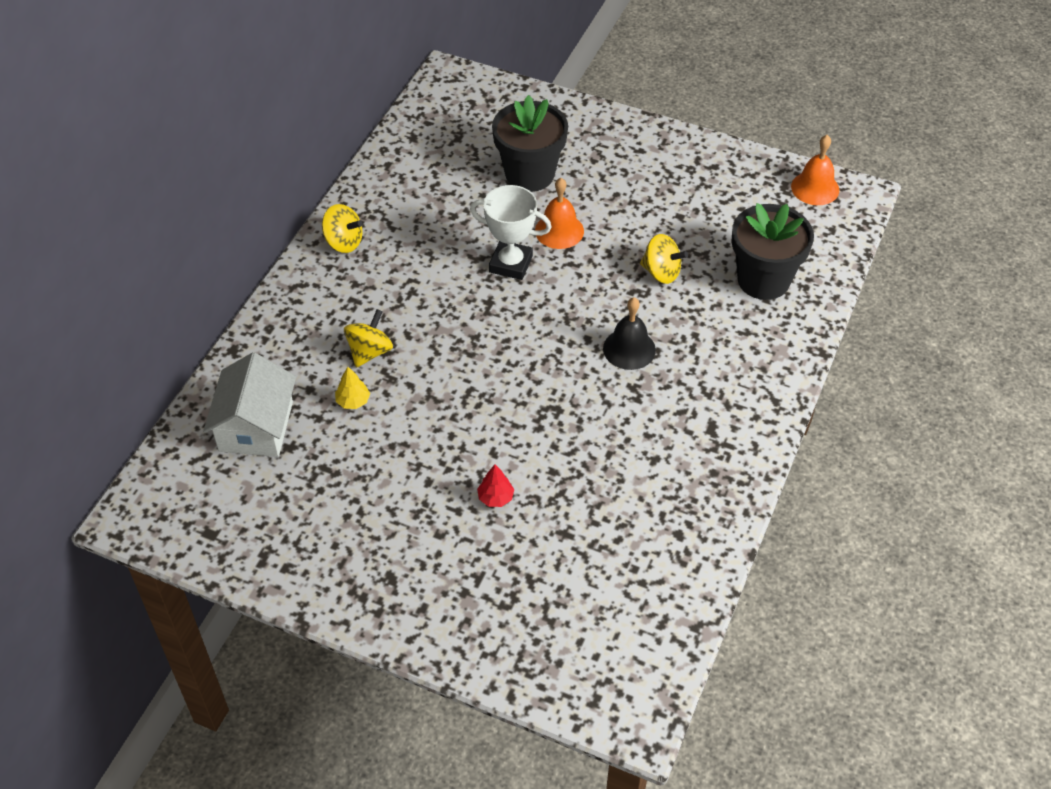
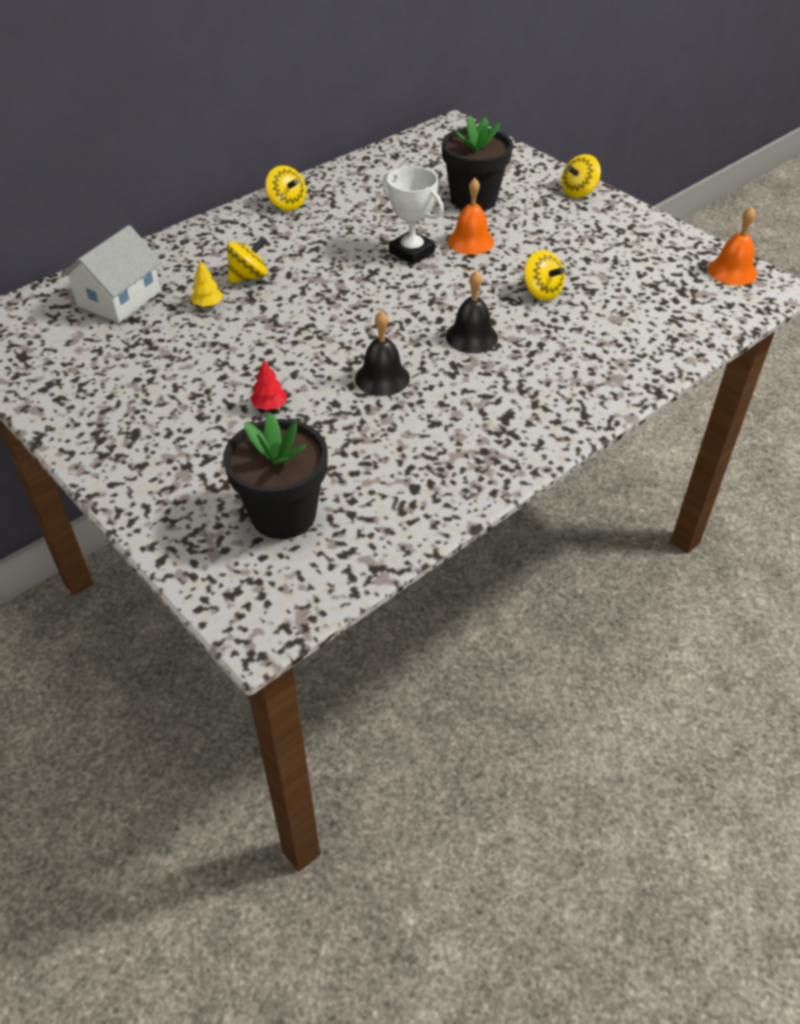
camera: 25 degrees right, 5 degrees down
(577, 427) = (382, 378): none -> black bell
(625, 131) = (578, 192): none -> yellow spinning top
(763, 280) = (635, 323): black flower pot -> black flower pot (283, 514)

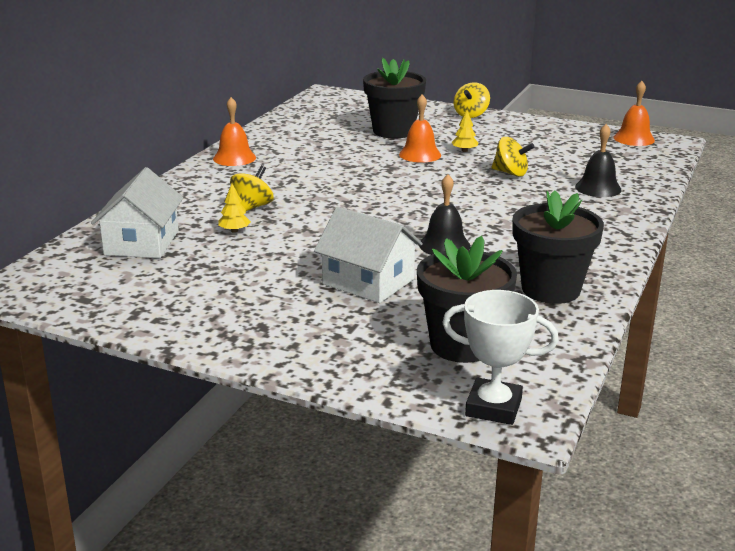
camera: 25 degrees left, 20 degrees down
(270, 406) = (368, 281): red tree -> white house
(287, 204) = (234, 158): yellow spinning top -> orange bell
(411, 252) = (379, 168): white trophy -> white trophy (493, 407)
(432, 469) = (550, 289): none -> black flower pot
(471, 337) = (487, 207): black bell -> black bell (598, 188)
(522, 246) = (464, 151): none -> yellow tree

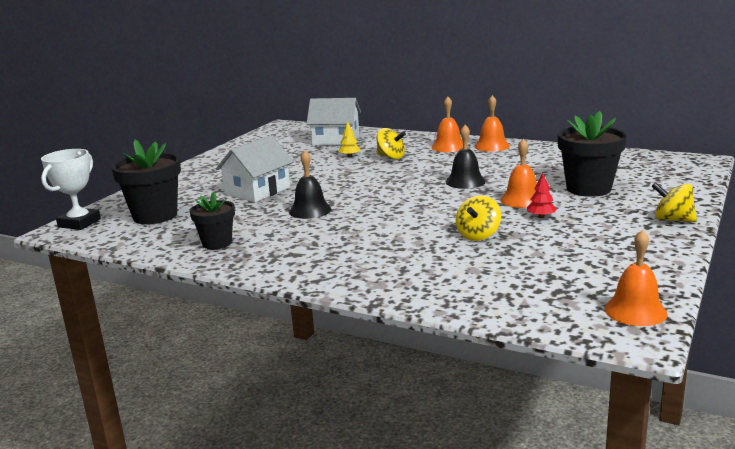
camera: 95 degrees right, 5 degrees down
(224, 177) = (448, 147): none -> orange bell
(464, 151) = (541, 217): yellow tree -> red tree
(550, 289) = (217, 243): black flower pot -> black flower pot, size x0.61
(598, 188) = (440, 275): black bell -> black bell (465, 181)

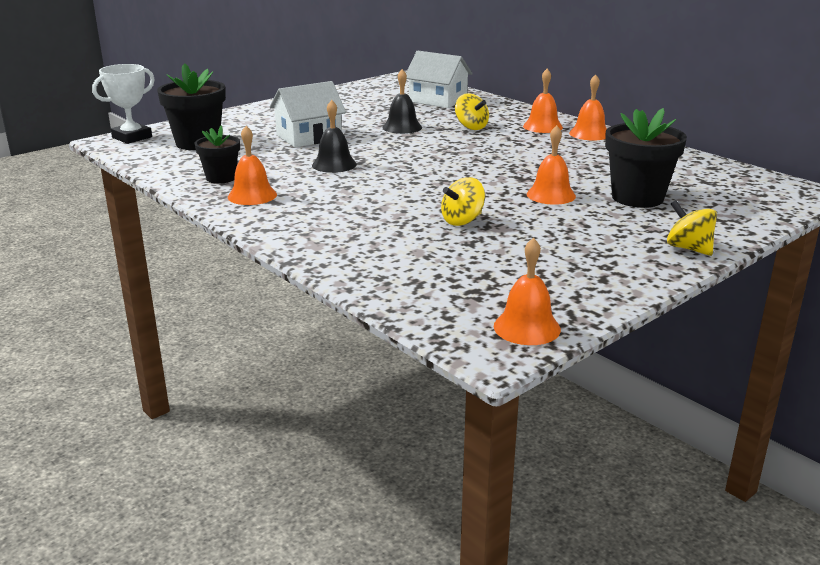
camera: 20 degrees right, 5 degrees up
(266, 253) = (252, 195): none -> orange bell
(349, 156) = (432, 119): yellow tree -> none
(465, 181) = (516, 165): black bell -> black bell (402, 127)
(541, 217) = (549, 216): red tree -> none

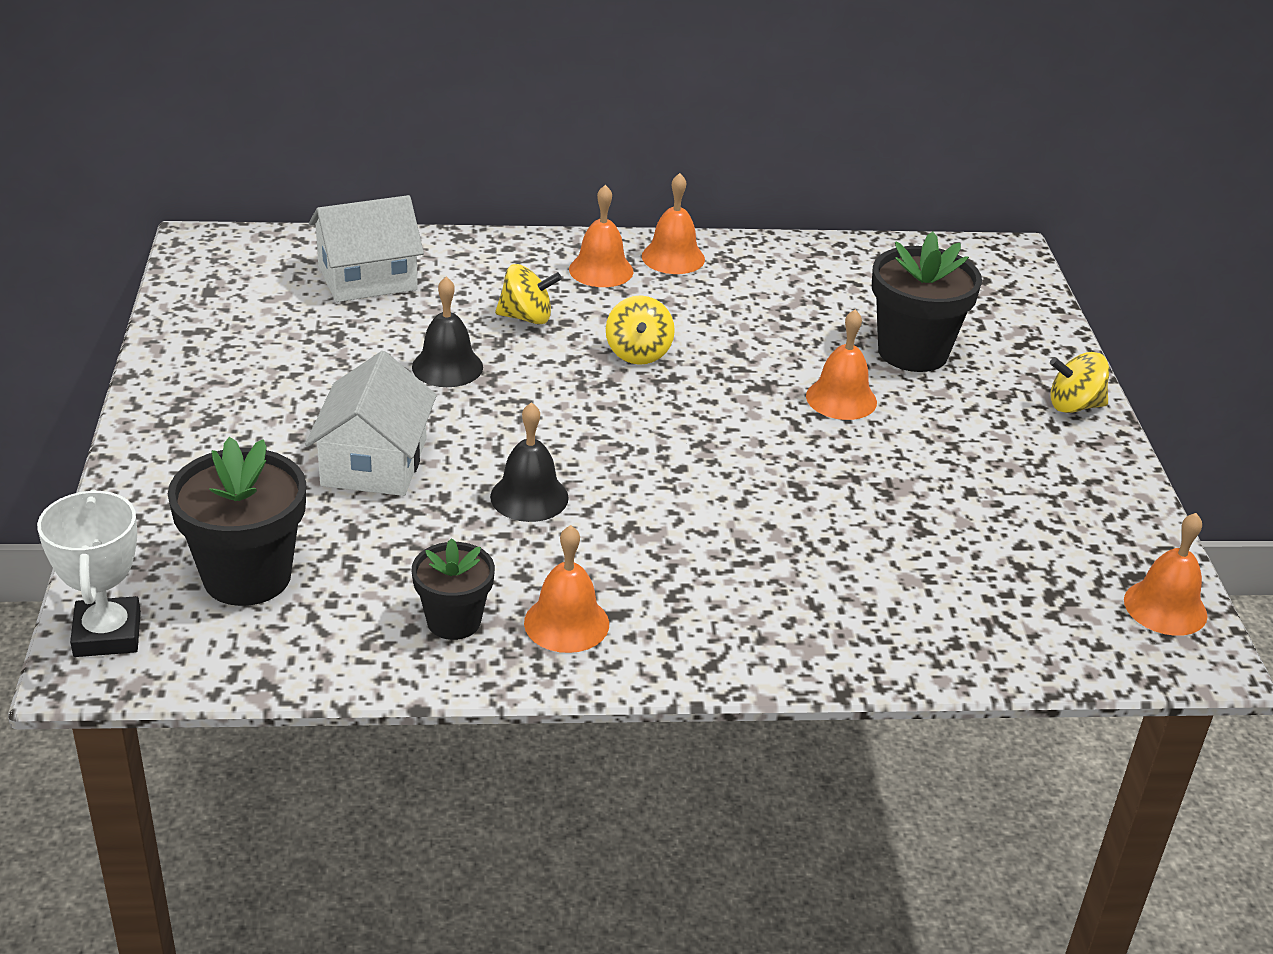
camera: 55 degrees left, 10 degrees up
(462, 221) = (852, 500): yellow spinning top -> yellow spinning top (638, 353)

